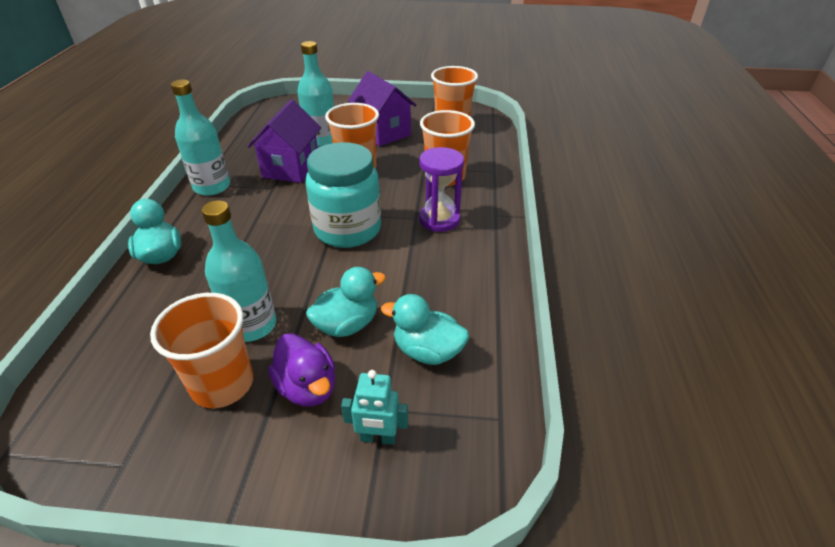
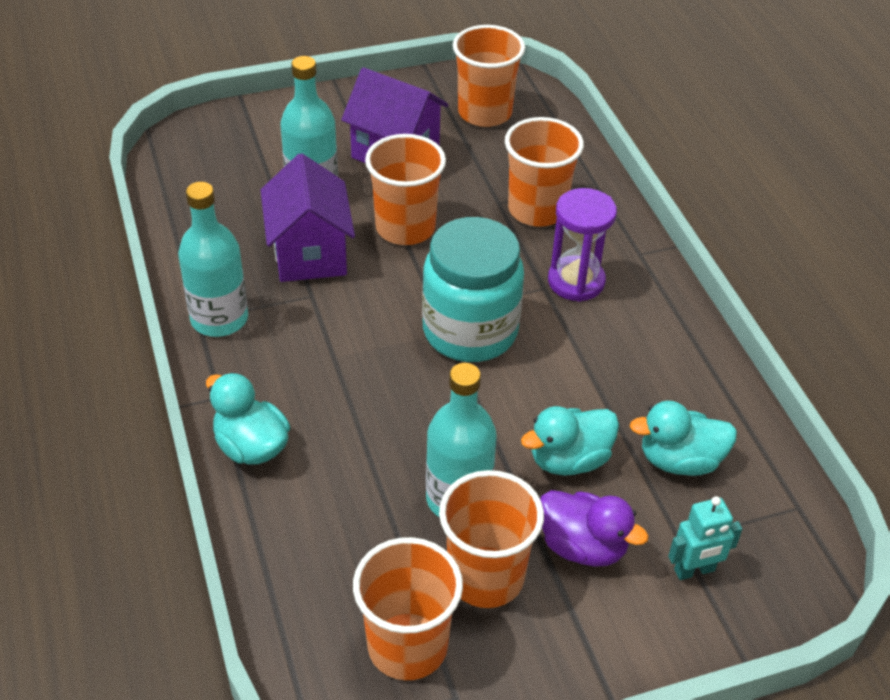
camera: 25 degrees left, 5 degrees up
(128, 412) = (407, 646): none -> orange cup
(347, 324) = (569, 460): turquoise duck -> turquoise duck turned 150 degrees counterclockwise

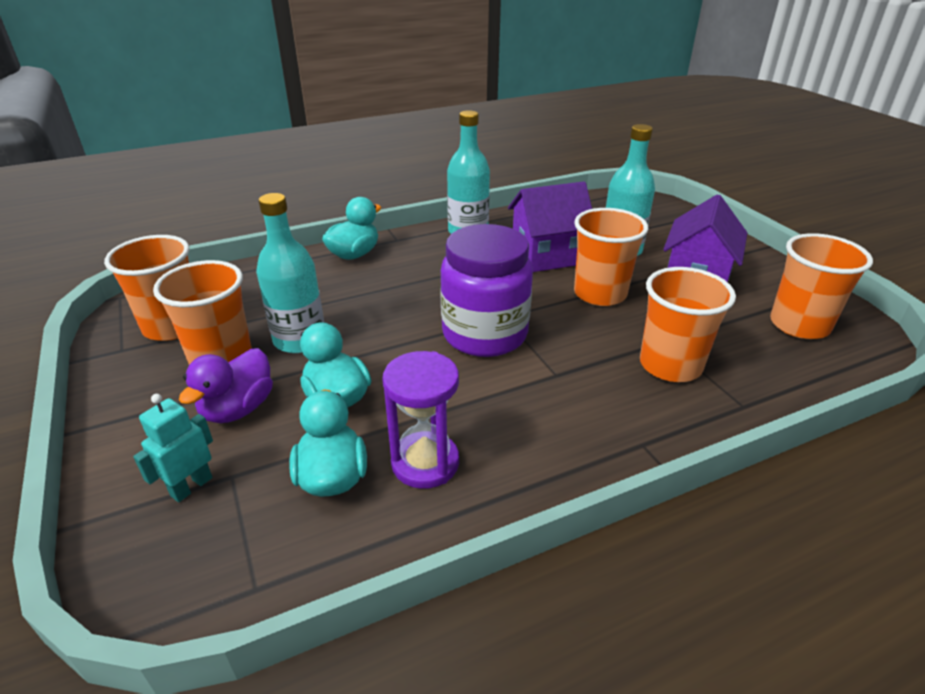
camera: 85 degrees right, 10 degrees down
(470, 331) = (484, 334): turquoise jar -> purple jar
(576, 281) = (574, 395): purple hourglass -> purple hourglass (425, 463)
(694, 570) = (191, 486): turquoise robot -> turquoise robot turned 60 degrees clockwise

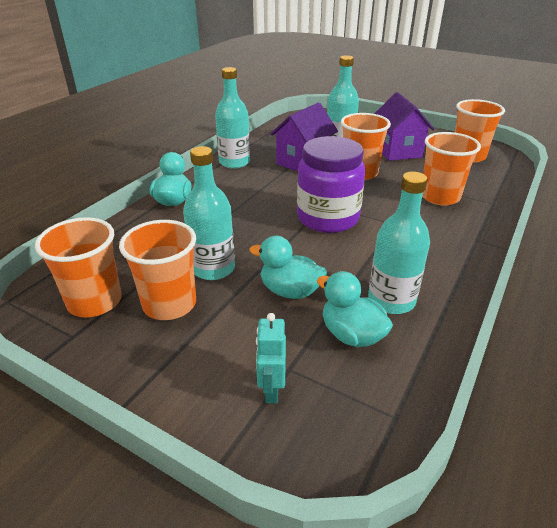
camera: 35 degrees left, 0 degrees up
(238, 409) = (233, 329): purple duck -> none
(425, 463) = (391, 300): purple hourglass -> turquoise bottle

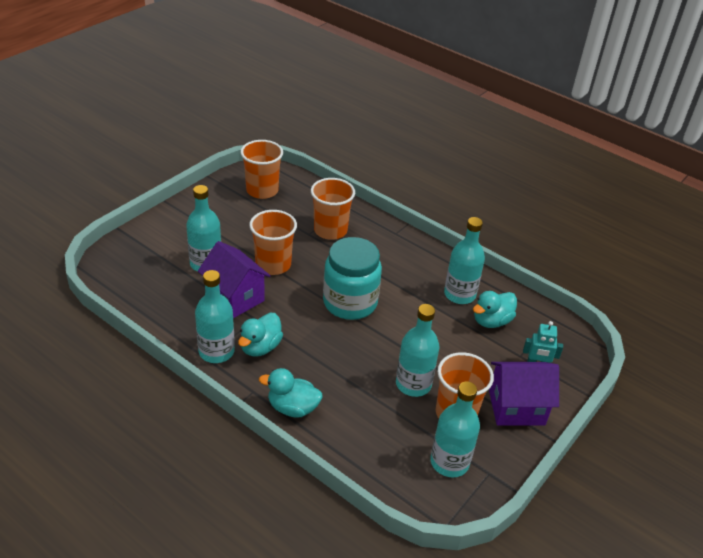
camera: 85 degrees left, 5 degrees up
(95, 301) = (449, 462): orange cup -> turquoise bottle
(290, 291) = (446, 343): turquoise duck -> turquoise duck (260, 347)
(328, 218) = (350, 303): purple jar -> turquoise jar
(397, 151) = (234, 228): purple house -> purple house (516, 407)

